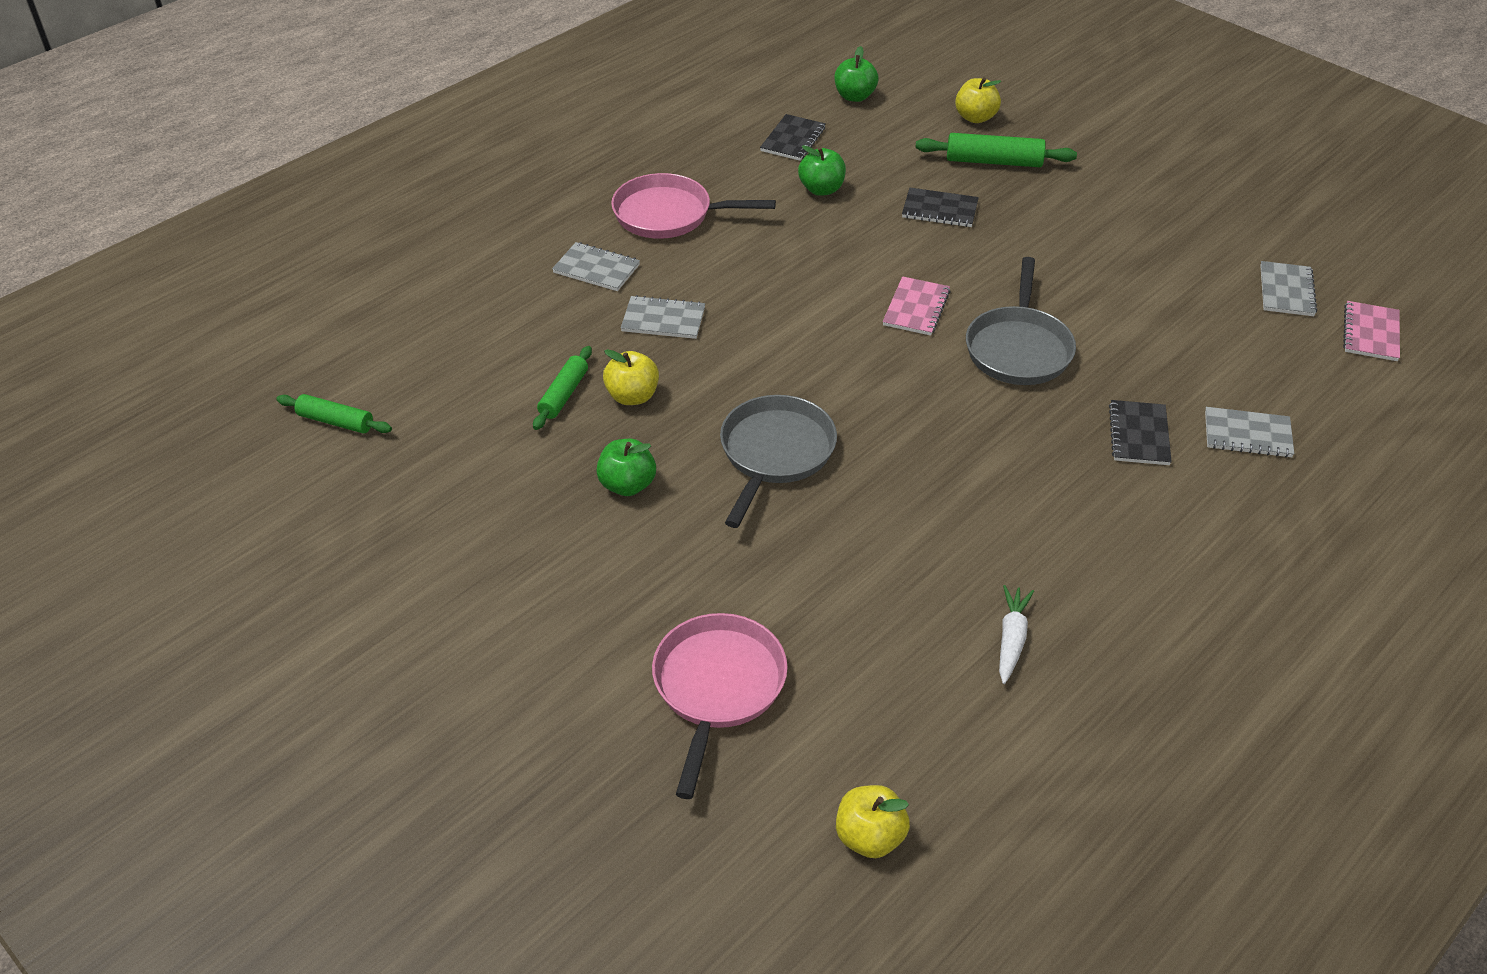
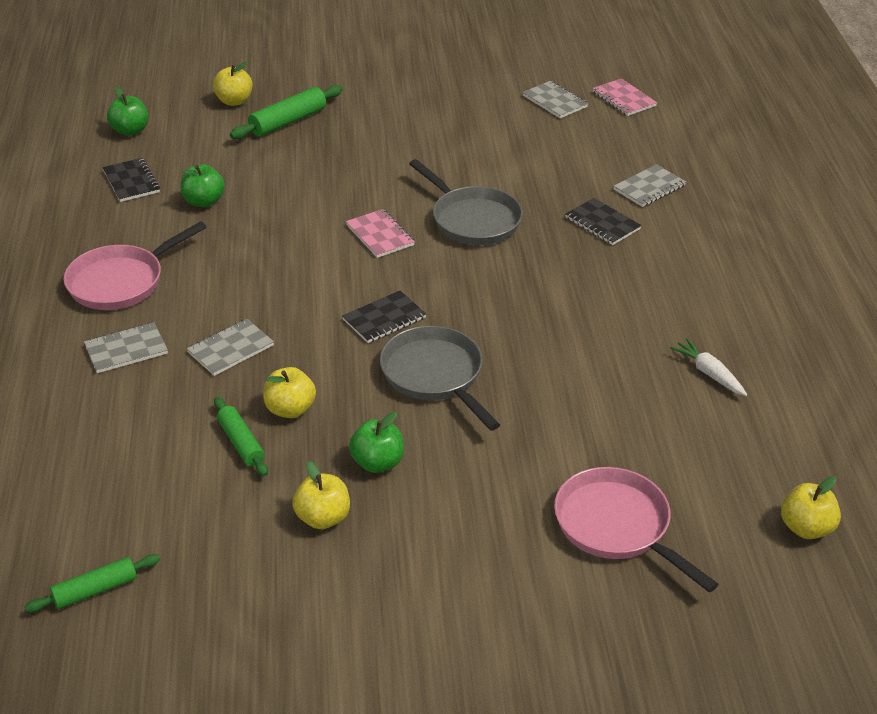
camera: 50 degrees left, 5 degrees down
(530, 493) = (323, 518): none -> yellow apple
(939, 210) = (301, 169): black notebook -> black notebook (384, 319)

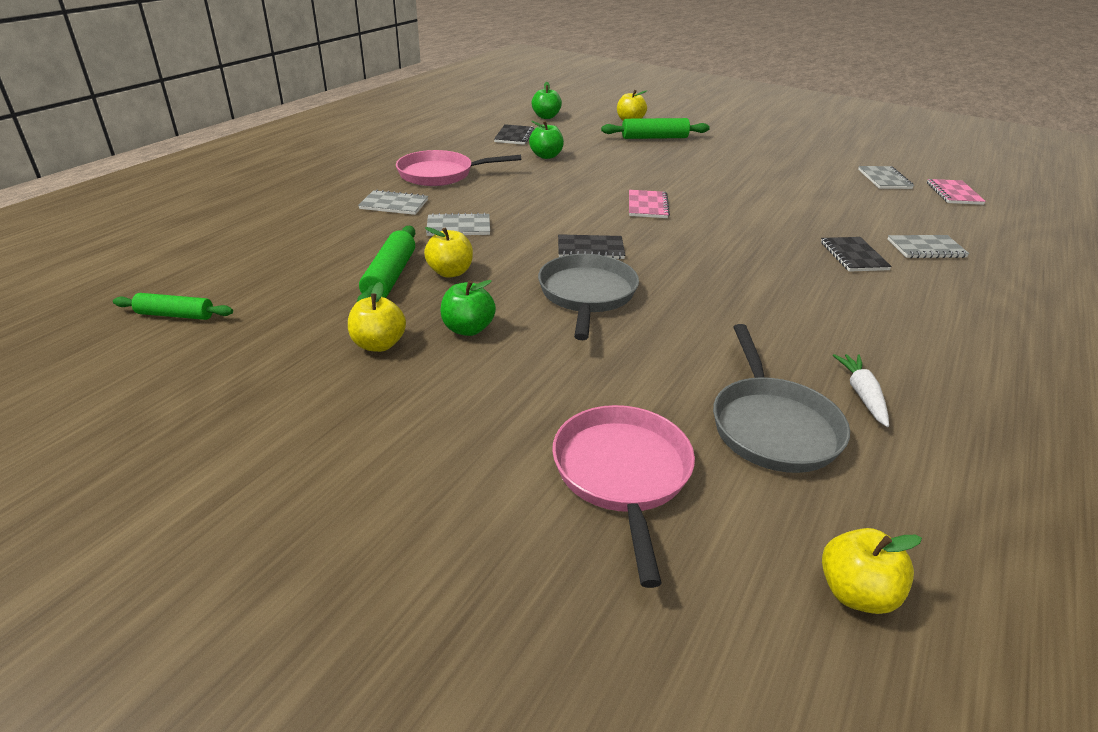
camera: 35 degrees right, 5 degrees down
(241, 443) = (390, 277): green rolling pin -> green rolling pin, size x1.50
(472, 219) = (734, 219): grey pan -> grey pan (772, 426)

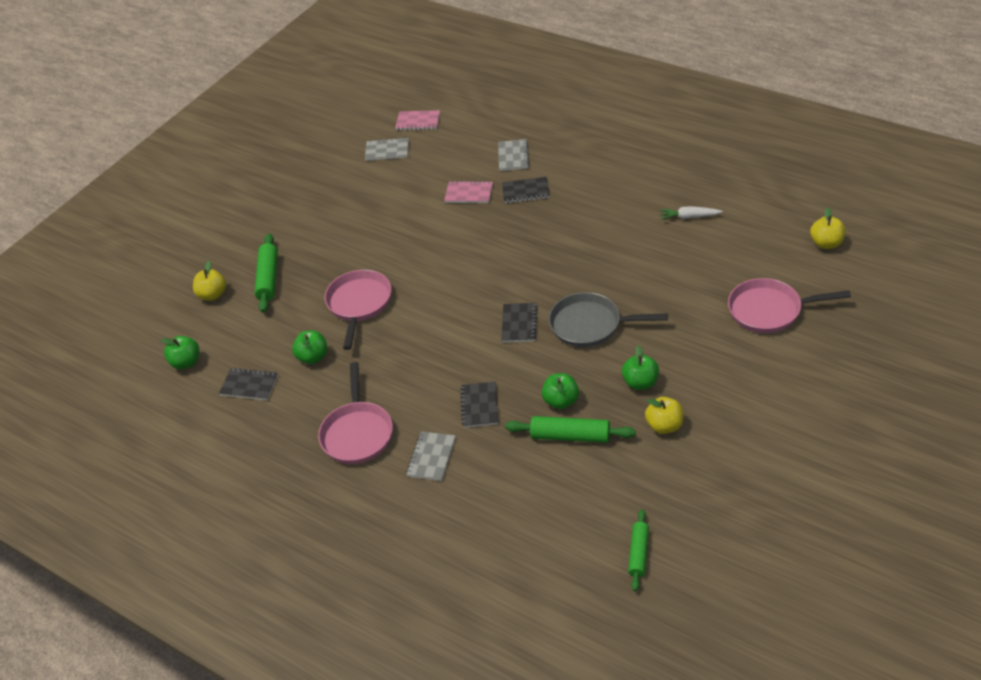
camera: 80 degrees left, 10 degrees up
(450, 272) = (561, 401): yellow apple -> green apple
(458, 227) = (479, 406): grey notebook -> black notebook
(620, 171) = (359, 304): none -> pink pan
(647, 206) = (437, 289): pink notebook -> pink notebook (469, 193)
(772, 426) = (721, 254): grey pan -> none

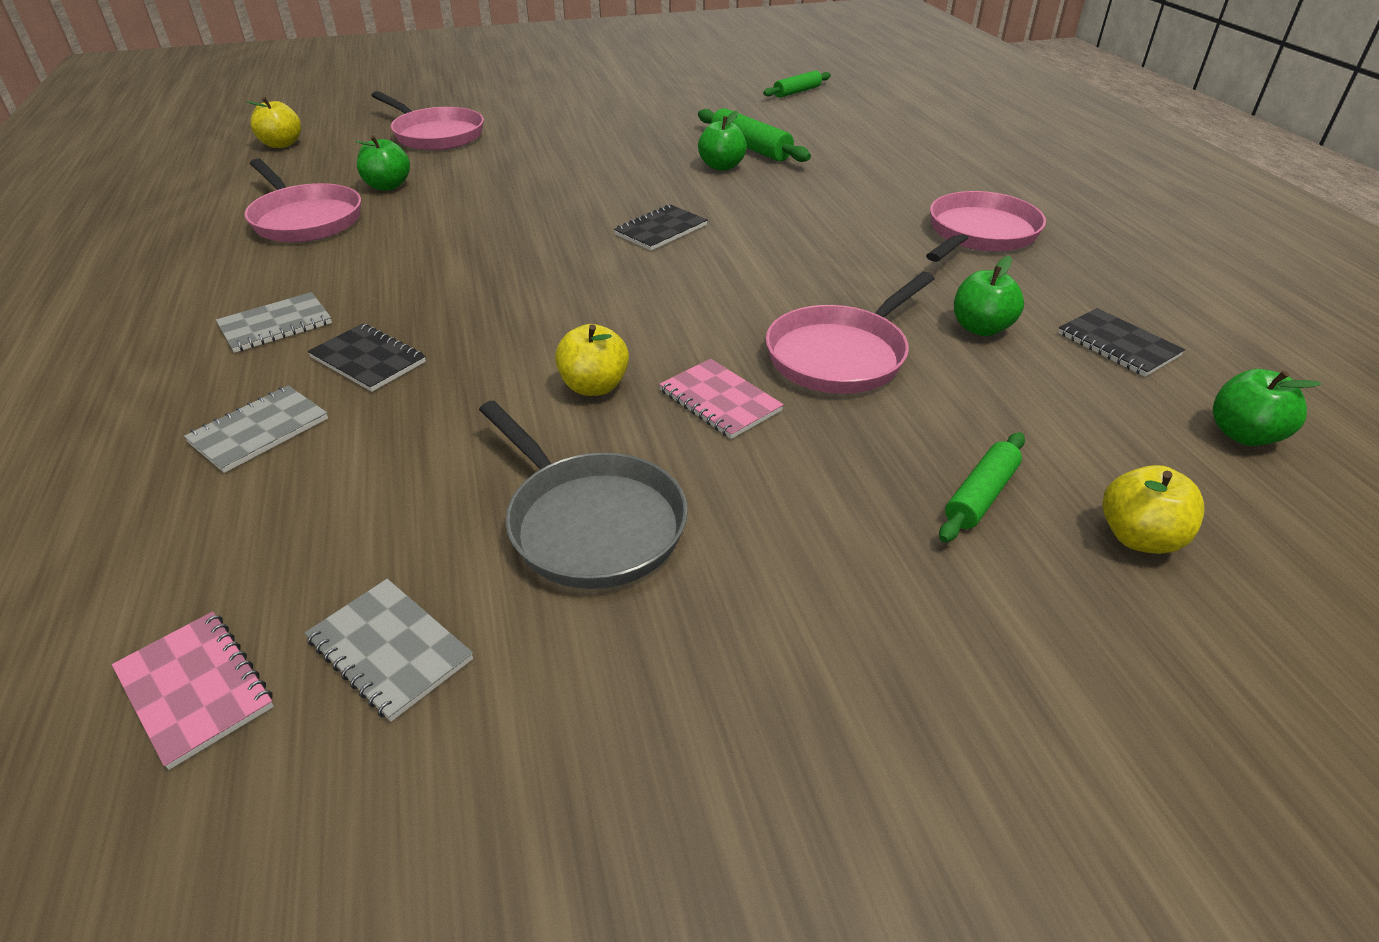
camera: 145 degrees left, 5 degrees down
(268, 278) = (981, 496): green rolling pin -> green rolling pin, size x0.67
(431, 457) = (908, 187): grey notebook -> grey notebook (276, 325)
(469, 193) = (437, 415): pink notebook -> pink notebook (720, 401)
(479, 406) = (807, 196): black notebook -> none
(590, 325) = (593, 195): grey pan -> grey pan (590, 523)
(640, 383) = (631, 147): green apple -> green apple (388, 186)
(664, 426) = (663, 123): yellow apple -> yellow apple (594, 386)
(689, 217) = (305, 219): white carrot -> pink pan

